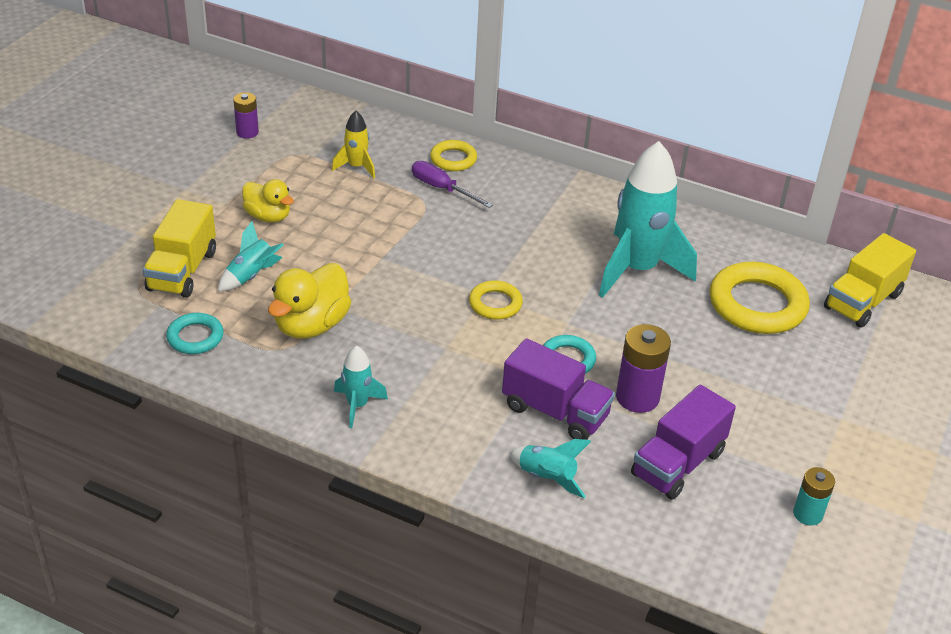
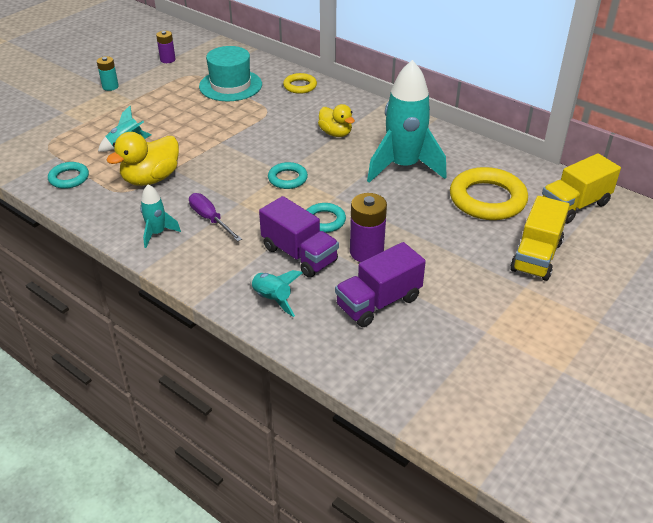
camera: 15 degrees right, 0 degrees up
(182, 271) = (82, 137): yellow truck -> yellow truck (536, 256)
(268, 216) = (156, 110): yellow duck -> yellow duck (335, 133)
(356, 167) = (230, 85): yellow rocket -> turquoise hat
(442, 188) = (283, 103): purple screwdriver -> purple screwdriver (210, 219)
(495, 304) = (287, 178): yellow ring -> turquoise ring
(807, 514) = (470, 353): turquoise battery -> turquoise battery (110, 87)

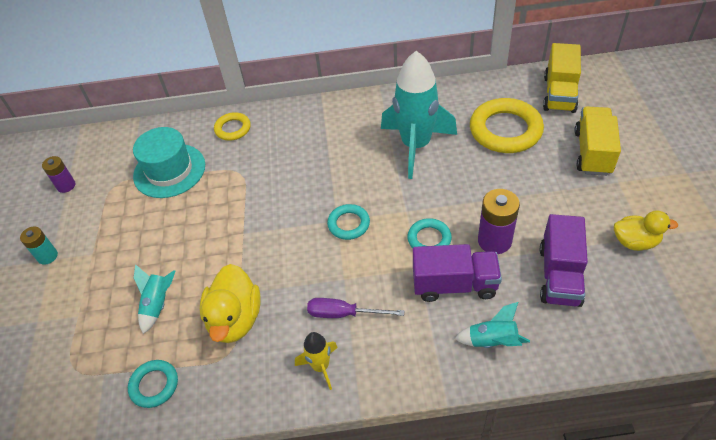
camera: 40 degrees left, 10 degrees up
(157, 233) = (321, 366): turquoise rocket -> yellow rocket
(335, 133) = (325, 153): yellow duck -> yellow duck (635, 242)
(536, 256) = (592, 152): yellow truck -> yellow truck turned 150 degrees counterclockwise

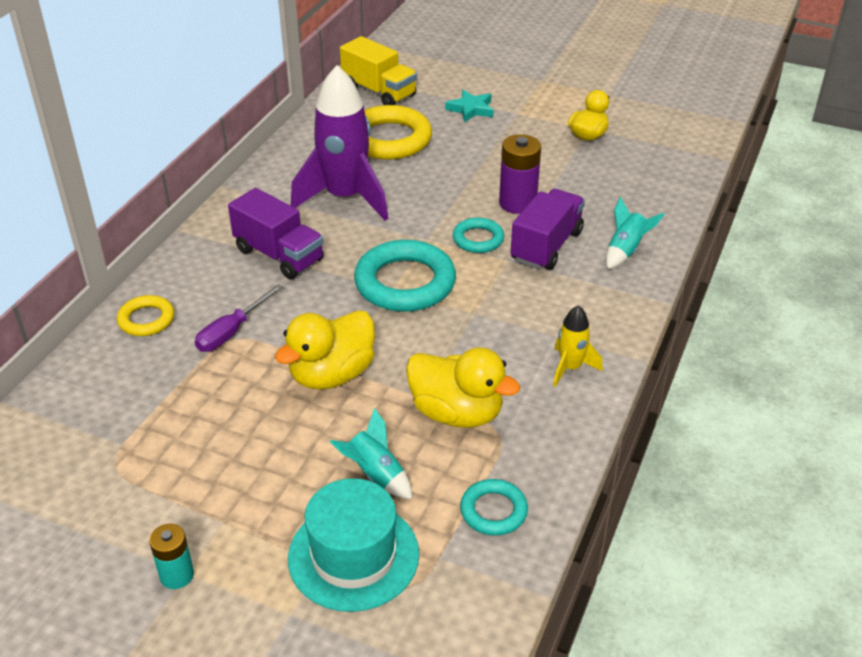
camera: 65 degrees left, 10 degrees down
(66, 186) = (51, 521): purple battery -> none
(169, 170) = (152, 400): turquoise hat -> turquoise hat (353, 556)
(235, 235) = (332, 374): none -> yellow duck
(344, 314) = (519, 329): purple screwdriver -> purple screwdriver (231, 332)
(348, 224) = (405, 283): turquoise ring -> turquoise ring, size x1.87
(416, 146) = (345, 198): turquoise rocket -> purple rocket
(559, 275) = (588, 186): purple truck -> purple truck (279, 255)
(592, 152) = (471, 109): yellow truck -> turquoise star

